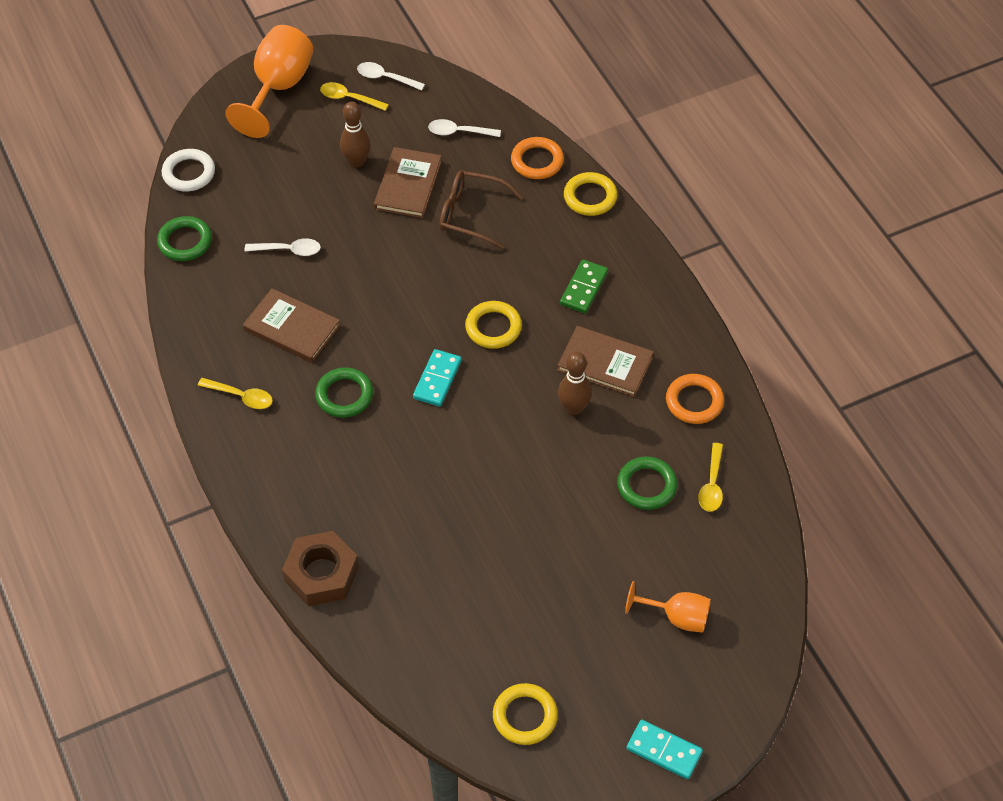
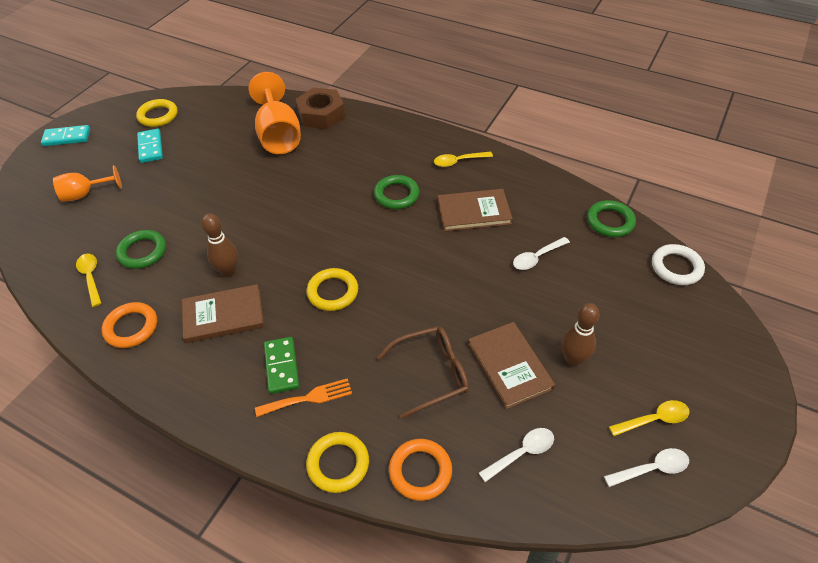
camera: 145 degrees right, 5 degrees down
(278, 88) = (720, 386): orange goblet -> orange goblet (278, 135)
(437, 379) = (344, 236): turquoise domino -> turquoise domino (150, 147)
(579, 252) = (308, 398): none -> orange fork

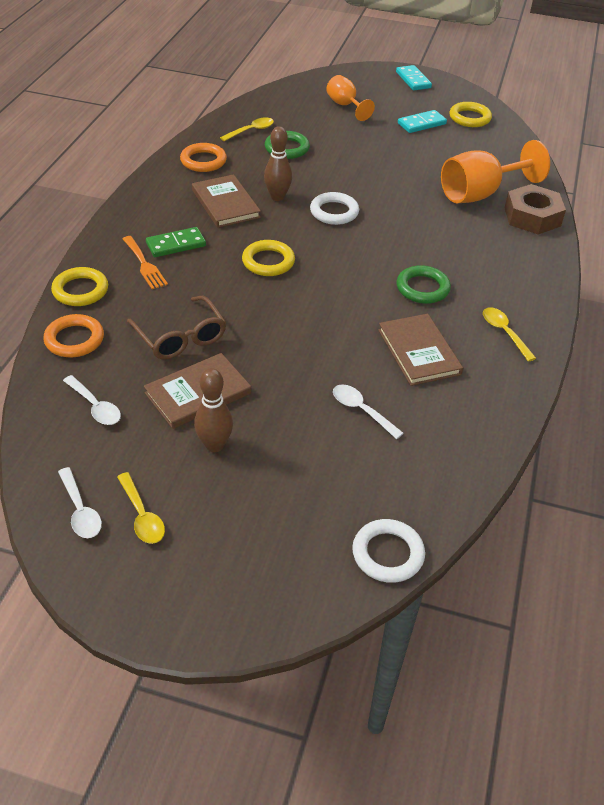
camera: 75 degrees right, 5 degrees down
(270, 232) = (334, 212): none -> white ring
(610, 221) = (452, 483): green ring -> none

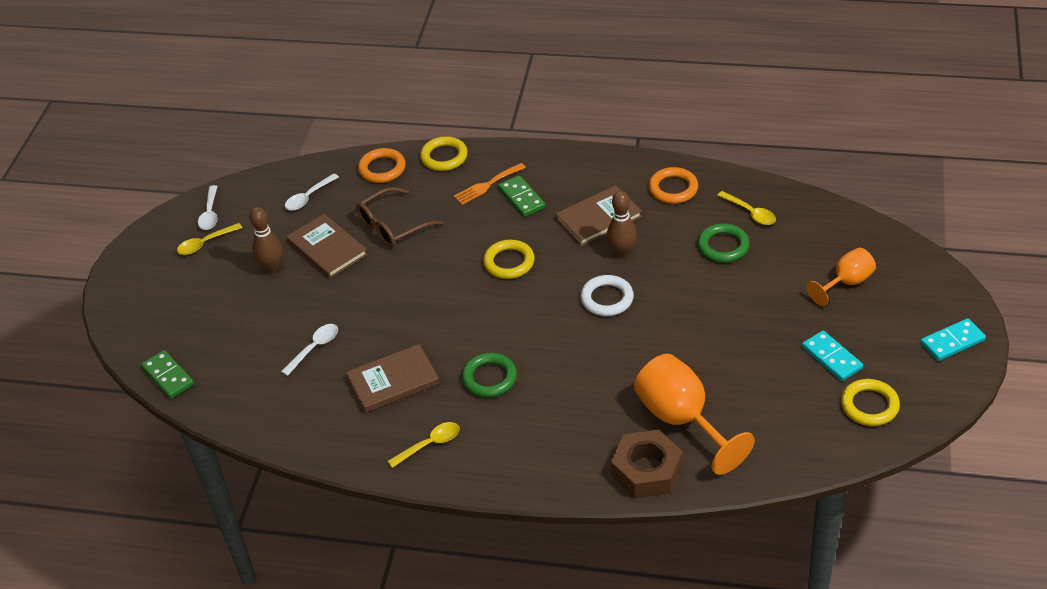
camera: 90 degrees right, 0 degrees up
(80, 510) = (210, 213): white spoon -> white spoon turned 60 degrees counterclockwise
(387, 554) = (168, 376): white ring -> green domino

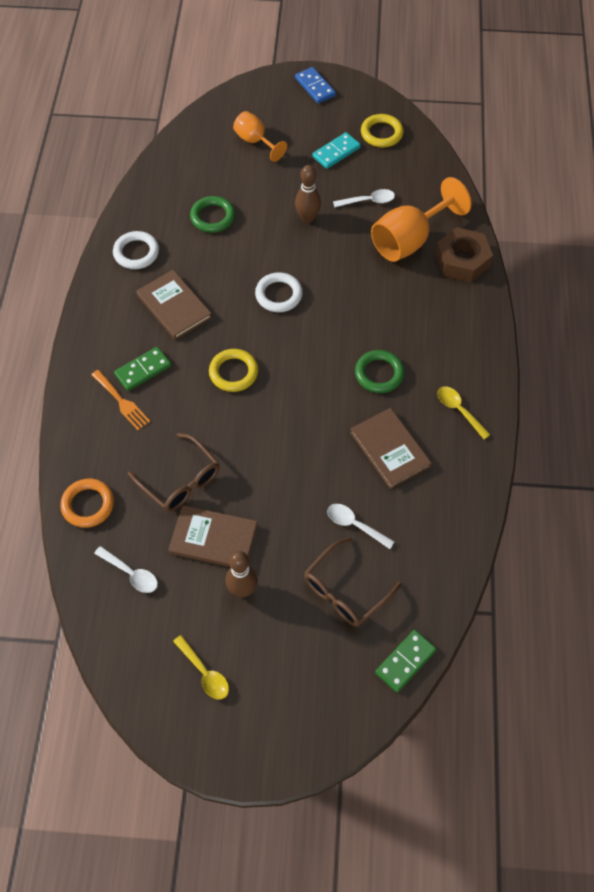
camera: 100 degrees left, 15 degrees up
(210, 213) = (154, 680): white spoon -> white spoon (368, 201)
(249, 337) = (344, 591): none -> brown glasses
(327, 248) = (213, 539): brown book -> brown book turned 60 degrees clockwise
(444, 157) = (73, 446): yellow ring -> none
(622, 253) = (220, 287): brown bowling pin -> brown bowling pin (307, 218)
(673, 189) = (136, 253): orange ring -> white ring
(750, 213) = (171, 199): yellow spoon -> none
(952, 342) = (315, 87): turquoise domino -> blue domino

